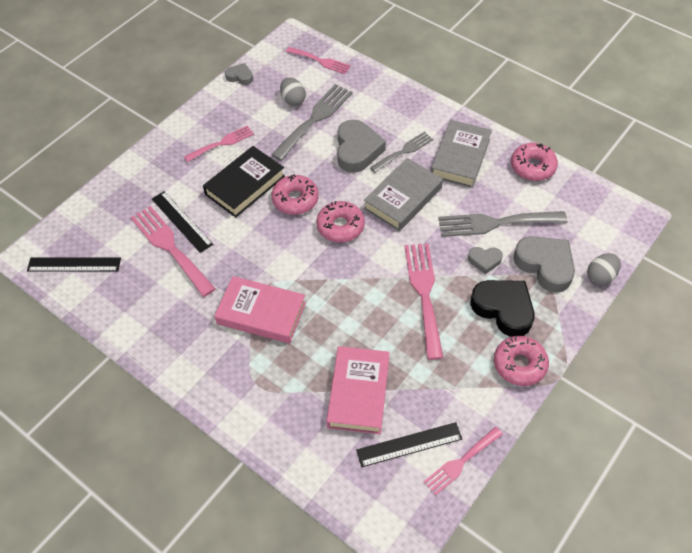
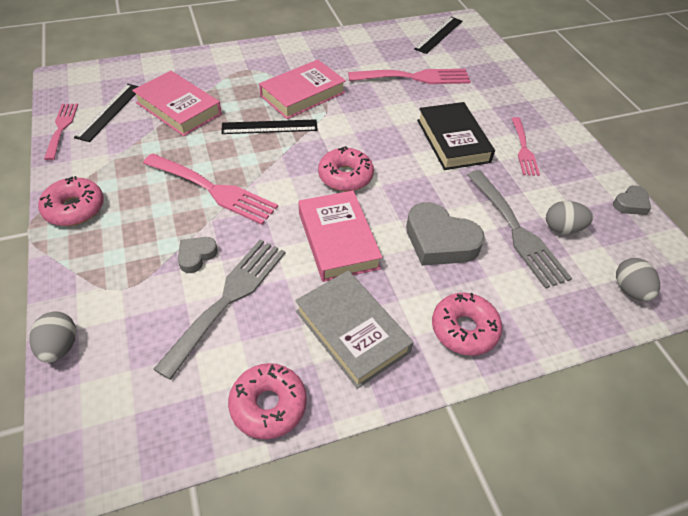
camera: 120 degrees right, 5 degrees down
(181, 221) = (439, 92): black ruler -> black ruler (269, 127)
(295, 199) = (406, 163): pink donut -> pink donut (464, 329)
(321, 61) = (630, 290): pink fork -> grey egg
(403, 198) = (338, 240): grey book -> pink book
(404, 151) = (406, 281): grey fork -> none
(503, 309) = (133, 234): black heart -> none
(545, 265) = (132, 304): grey heart -> none

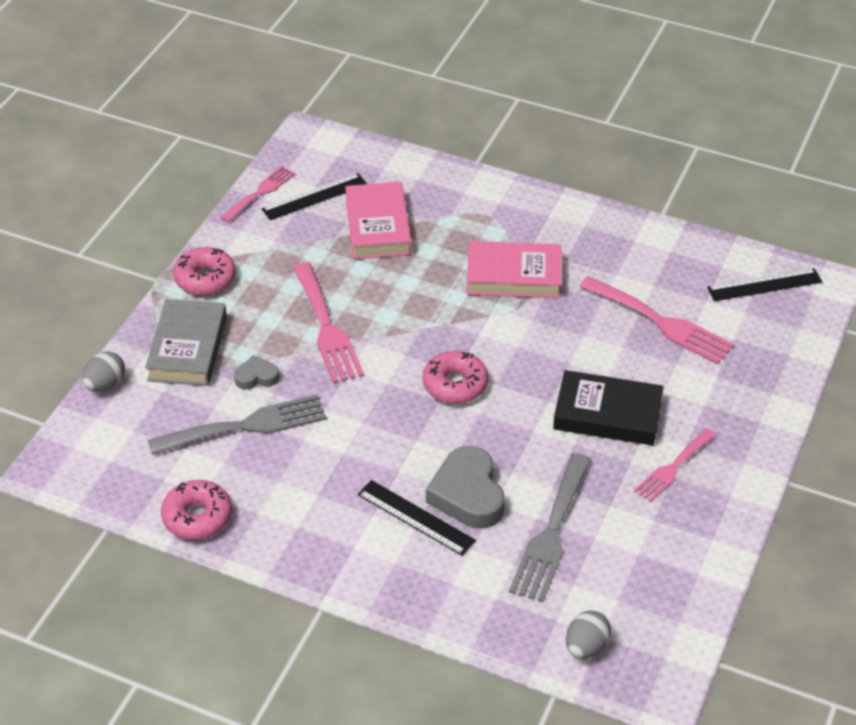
camera: 45 degrees right, 5 degrees down
(269, 127) = (441, 294): black ruler -> black ruler (416, 517)
(338, 240) = (381, 436): pink book -> none
(352, 331) = (309, 511): grey book -> grey book (187, 348)
(453, 141) = (607, 414): black book -> black book turned 75 degrees clockwise
(464, 329) = (397, 571): pink donut -> none
(562, 228) = (600, 560): grey egg -> none
(630, 204) = (708, 587): grey heart -> none

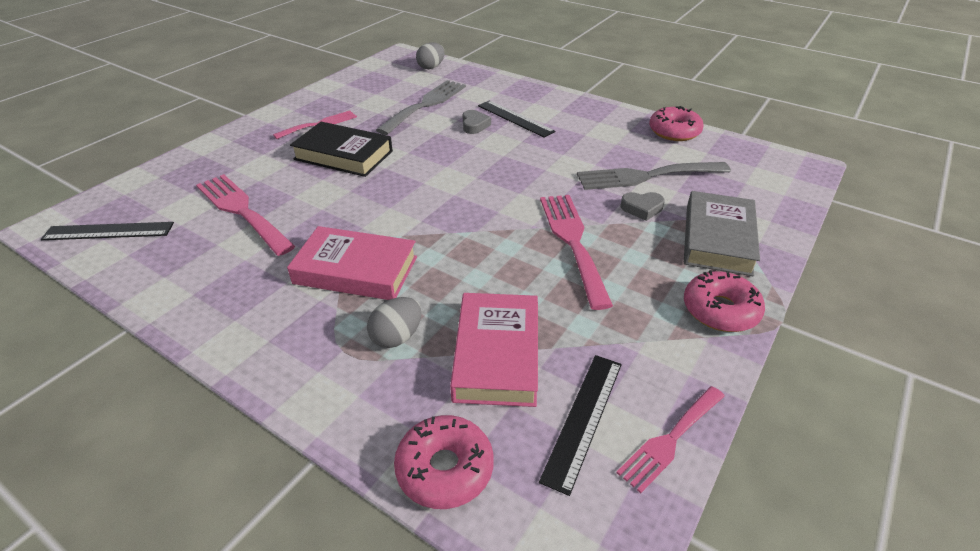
camera: 170 degrees left, 5 degrees down
(105, 384) = (790, 217): grey egg -> grey egg (397, 337)
(314, 197) = (583, 419): black ruler -> black ruler turned 45 degrees counterclockwise
(455, 384) = (459, 185): pink donut -> pink donut (445, 469)
(467, 494) = (474, 125): grey heart -> grey heart, size x0.52

